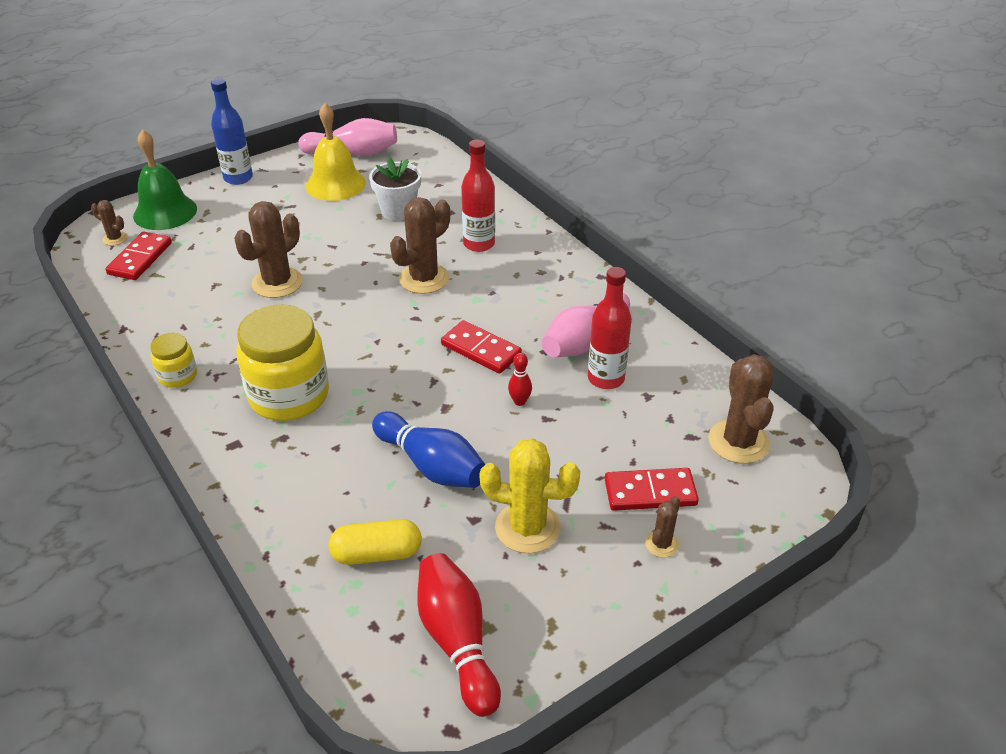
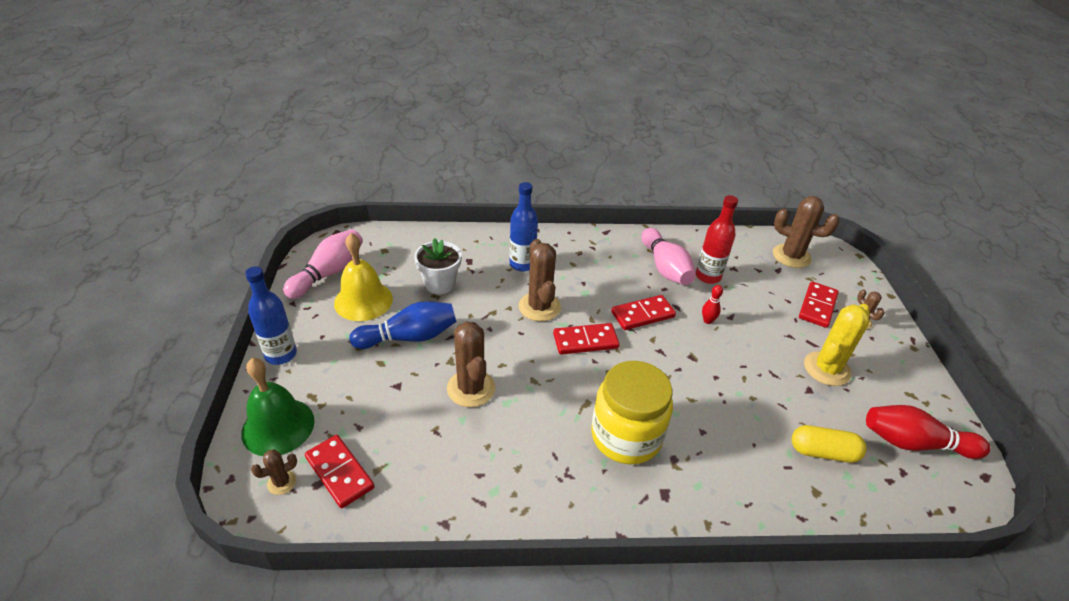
camera: 60 degrees left, 0 degrees up
(178, 376) = (549, 502): yellow jar -> none
(376, 553) = (823, 452): yellow capsule -> yellow capsule turned 75 degrees clockwise
(401, 325) = (585, 341): none -> red domino
(431, 465) = (748, 388): blue bowling pin -> blue bowling pin (409, 337)
(479, 244) = (522, 264): red bottle -> blue bottle

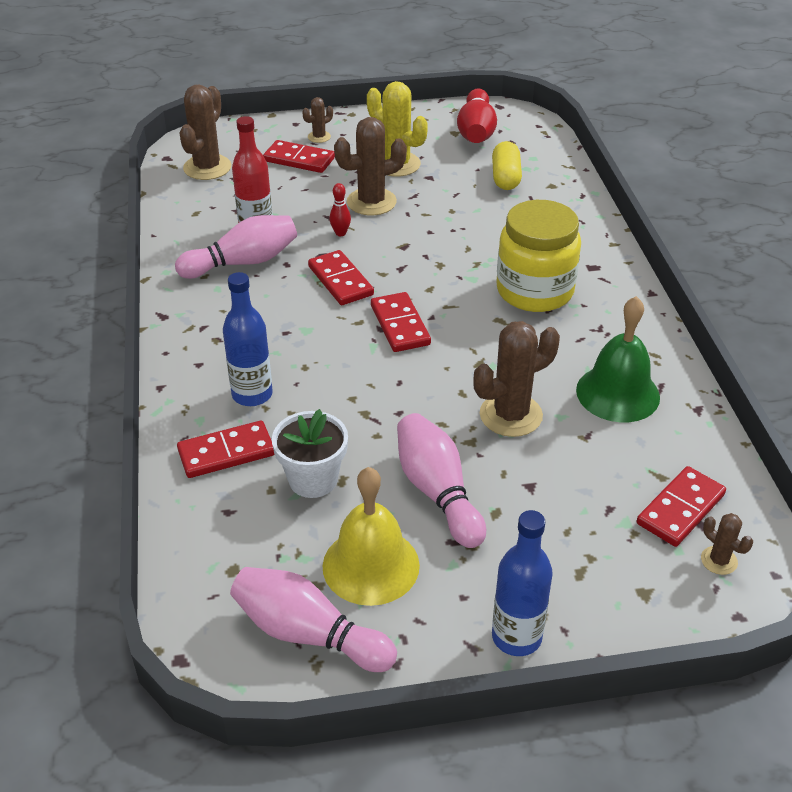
camera: 95 degrees left, 0 degrees up
(278, 426) = (643, 593): green bell -> green bell (617, 393)
(409, 337) = (437, 492): blue bowling pin -> pink bowling pin
(473, 252) = (226, 453): none -> red domino
(539, 307) = (344, 369): brown cactus -> brown cactus (371, 202)

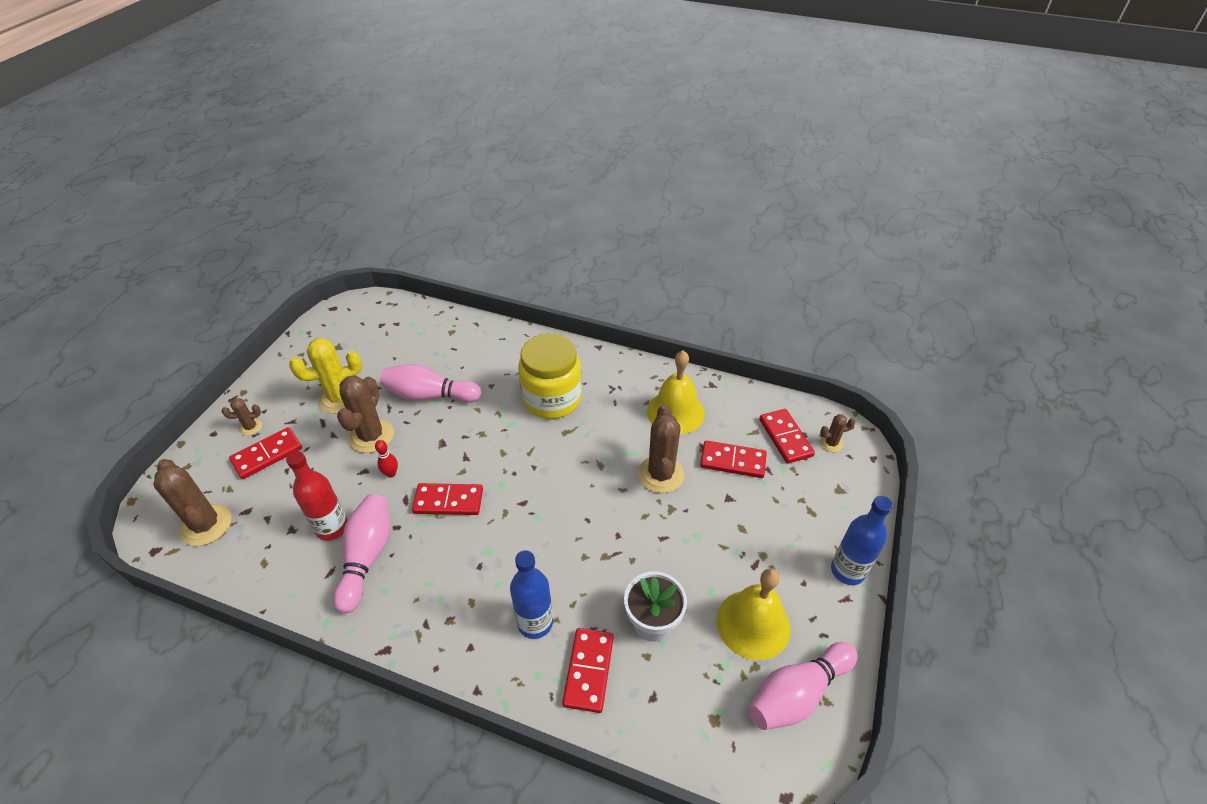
camera: 60 degrees left, 5 degrees up
(319, 137) = (251, 427): brown cactus -> brown cactus turned 75 degrees clockwise
(400, 325) = (528, 489): red domino -> red domino (732, 461)
(437, 492) = (707, 551): pink bowling pin -> pink bowling pin (430, 395)
(476, 131) = (349, 335): red bowling pin -> none
(505, 177) = (419, 349): yellow capsule -> none
(617, 393) = (675, 412): green bell -> yellow bell

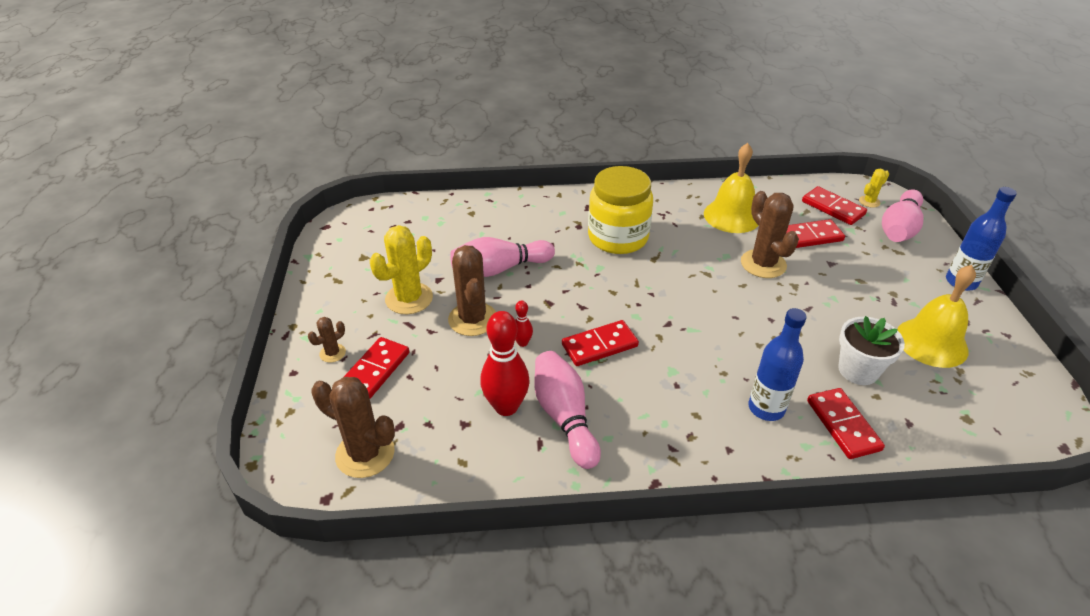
camera: 25 degrees left, 5 degrees down
(332, 528) = (506, 407): red bottle -> red bowling pin
(797, 693) = (1005, 376): pink bowling pin -> pink bowling pin (899, 229)
(831, 443) = (869, 201): brown cactus -> yellow cactus

